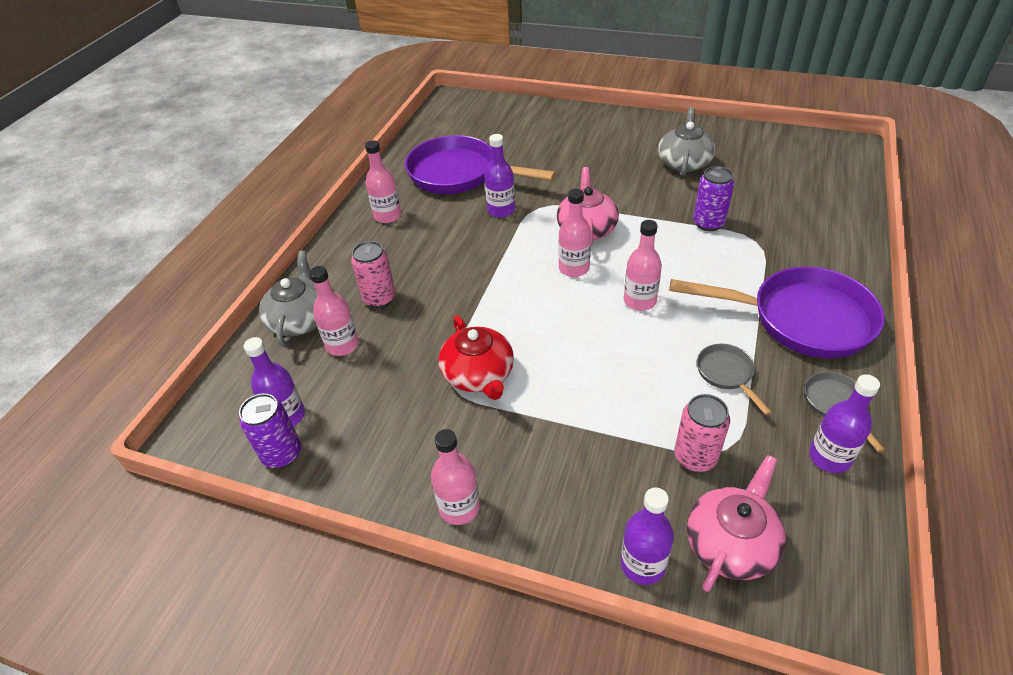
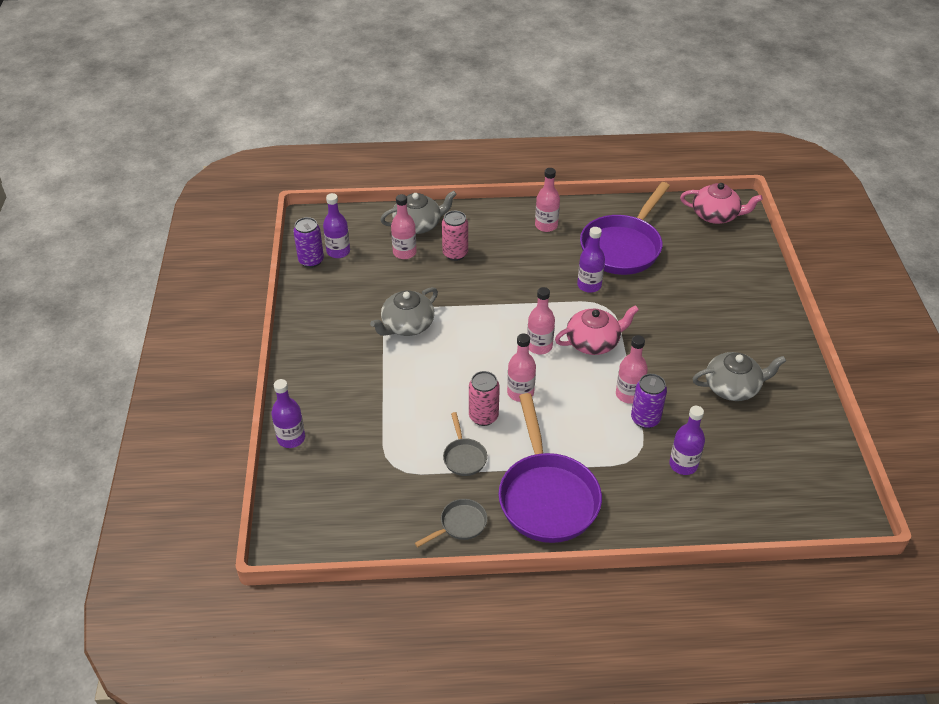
camera: 65 degrees right, 0 degrees up
(459, 174) = (623, 247): purple pan -> purple pan turned 150 degrees counterclockwise
(459, 507) = (302, 347): pink bottle -> pink bottle (629, 394)
(478, 375) = (407, 325): red teapot -> grey teapot
(695, 457) = (380, 450): pink can -> pink can (483, 416)
(727, 374) = (464, 457): grey pan -> grey pan turned 120 degrees clockwise
(731, 543) = (320, 478): pink teapot -> pink teapot (716, 215)
(829, 457) = (407, 524): purple bottle -> purple bottle (683, 464)

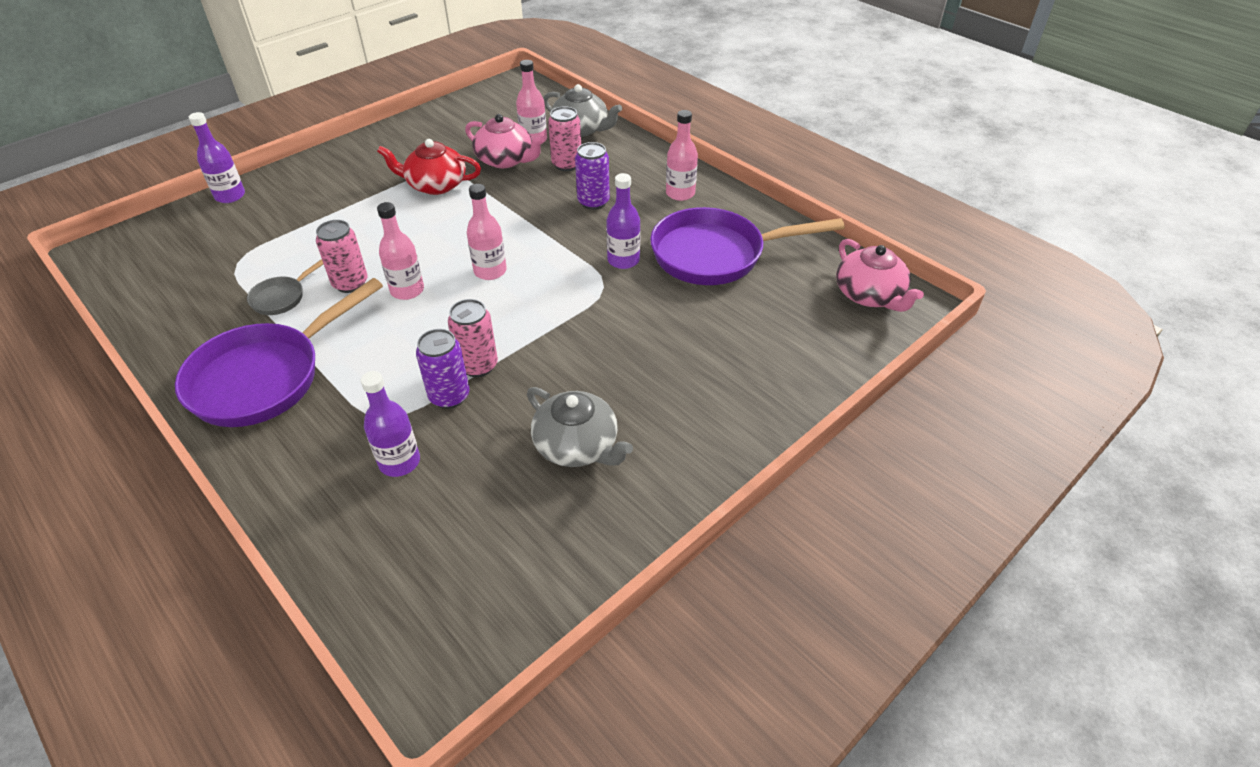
camera: 50 degrees right, 0 degrees up
(311, 260) = (465, 105): purple can -> purple can (593, 202)
(338, 251) = (493, 110): purple bottle -> none
(407, 325) = (435, 185): grey teapot -> red teapot
(460, 524) = (183, 338): grey pan -> none
(593, 342) = (536, 303): pink teapot -> pink teapot (505, 160)
(629, 394) = (478, 365): pink bottle -> pink can

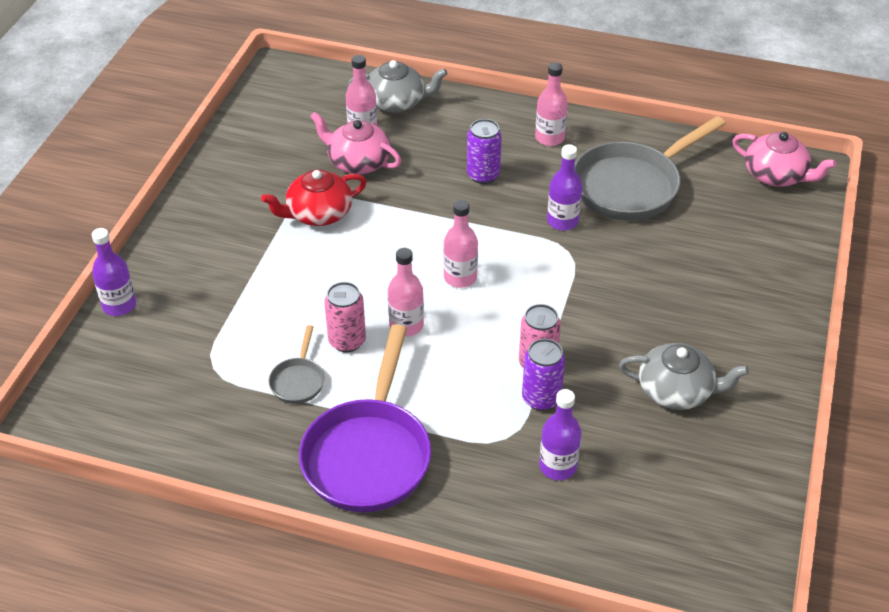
camera: 30 degrees left, 0 degrees up
(505, 160) = (358, 162): pink teapot -> pink teapot turned 150 degrees counterclockwise
(567, 164) = (421, 145): pink can -> none
(716, 254) = (632, 186): purple pan -> grey pan

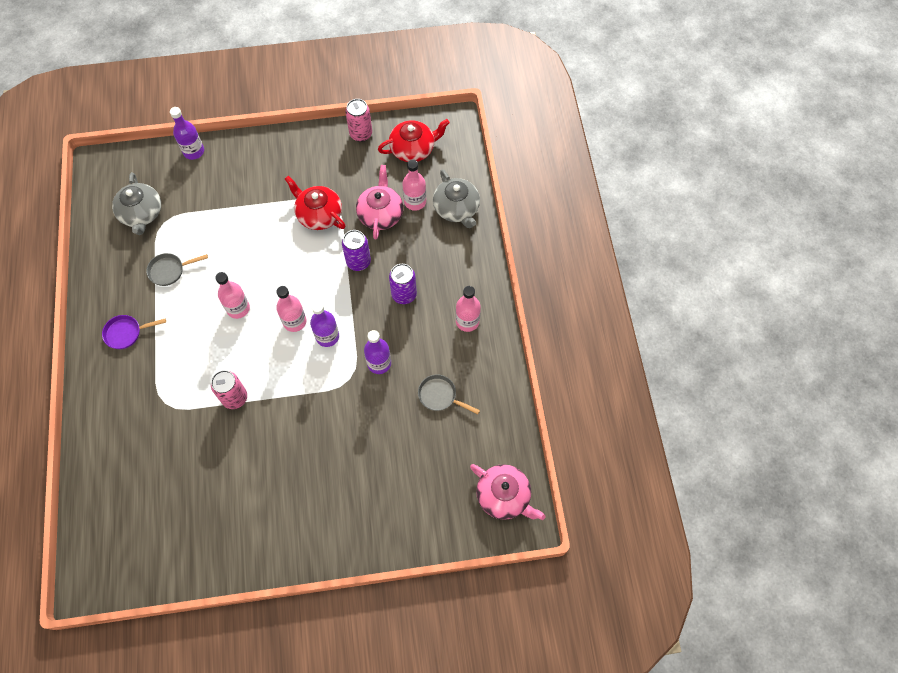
camera: 65 degrees right, 20 degrees up
(287, 110) = (413, 149): none -> red teapot
(347, 341) = (212, 282): pink can -> pink can (361, 134)
(369, 454) = (126, 333): purple pan -> purple pan, size x0.45
(541, 398) = (205, 411): purple can -> purple can (358, 262)
(558, 466) = (152, 441): purple bottle -> purple bottle (327, 336)
(632, 186) = (440, 396): grey pan -> grey pan, size x0.45
(676, 391) = (243, 492): grey teapot -> grey teapot (141, 213)
(776, 175) = (504, 496): pink teapot -> pink teapot turned 60 degrees counterclockwise

